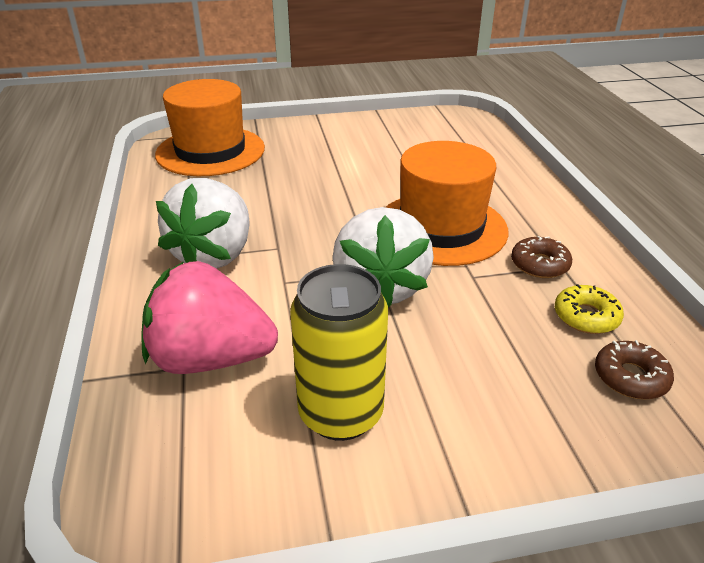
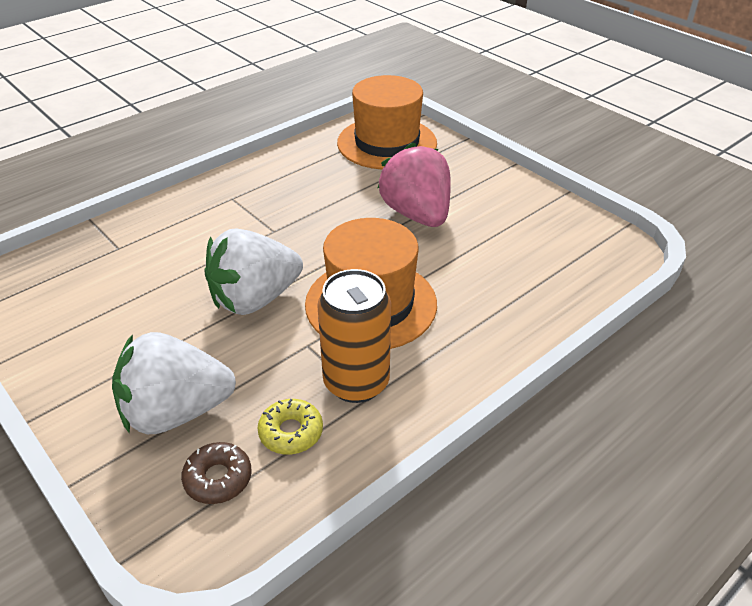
camera: 60 degrees right, 5 degrees up
(211, 359) = (130, 255): pink strawberry -> pink strawberry (417, 214)
(214, 255) = (242, 208): white strawberry -> white strawberry (176, 412)
(341, 413) = (103, 329): yellow can -> none
(539, 264) = (356, 382): brown donut -> orange can

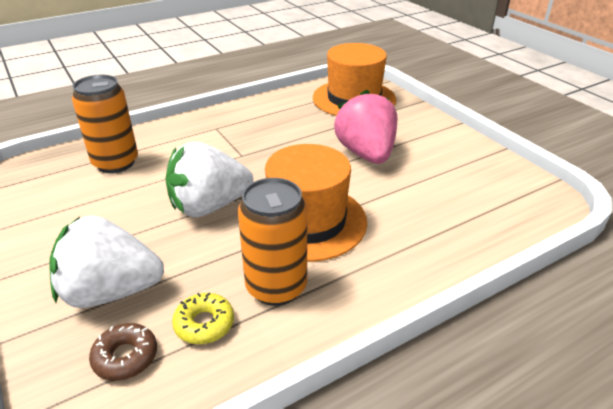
camera: 10 degrees right, 5 degrees down
(124, 257) = (116, 163): none -> orange can

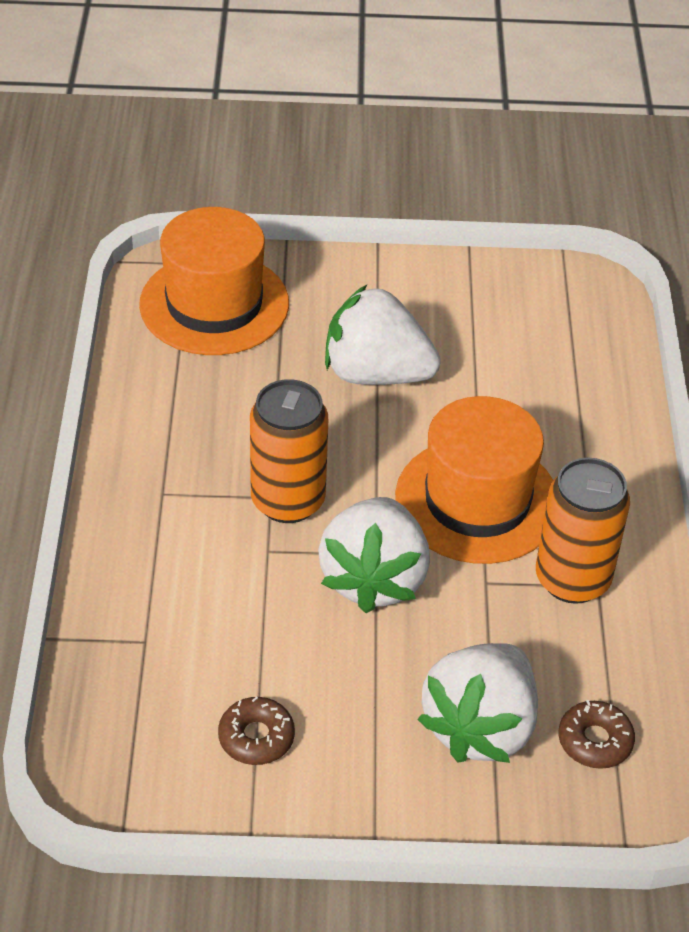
camera: 60 degrees left, 10 degrees up
(62, 209) = (256, 737): none -> brown donut
(116, 163) = (172, 644): orange can -> orange can (288, 501)
(204, 324) = (588, 661): yellow donut -> none
(366, 154) = (376, 374): pink strawberry -> white strawberry

